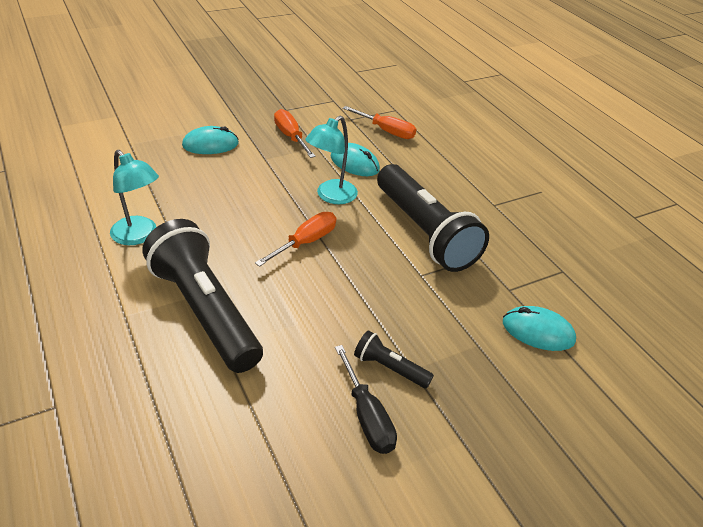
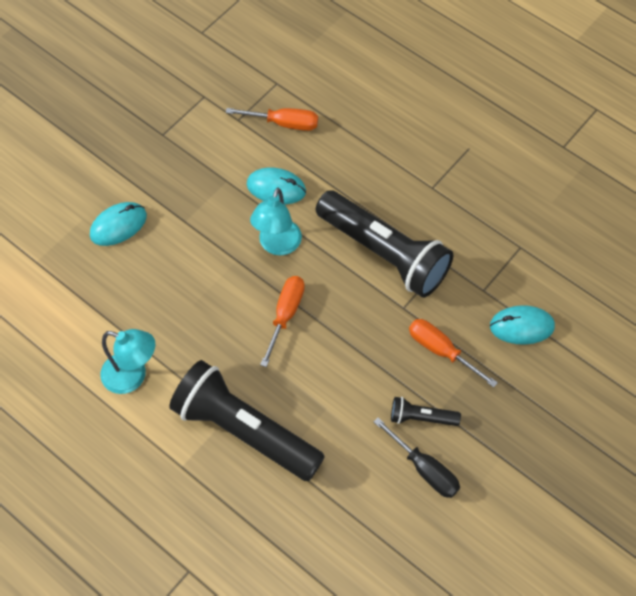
camera: 20 degrees left, 20 degrees up
(291, 137) = (192, 177): orange screwdriver -> orange screwdriver (441, 351)

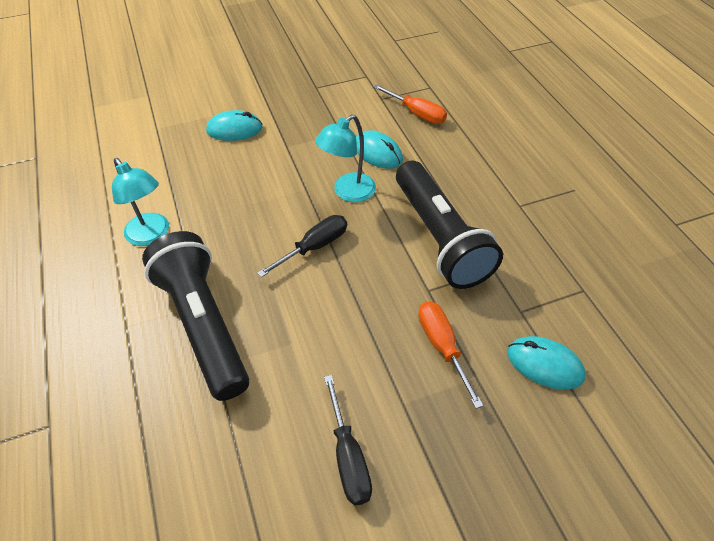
camera: 30 degrees right, 10 degrees down
(285, 315) = (314, 247): orange screwdriver -> black screwdriver
(421, 417) = (379, 401): black flashlight -> none

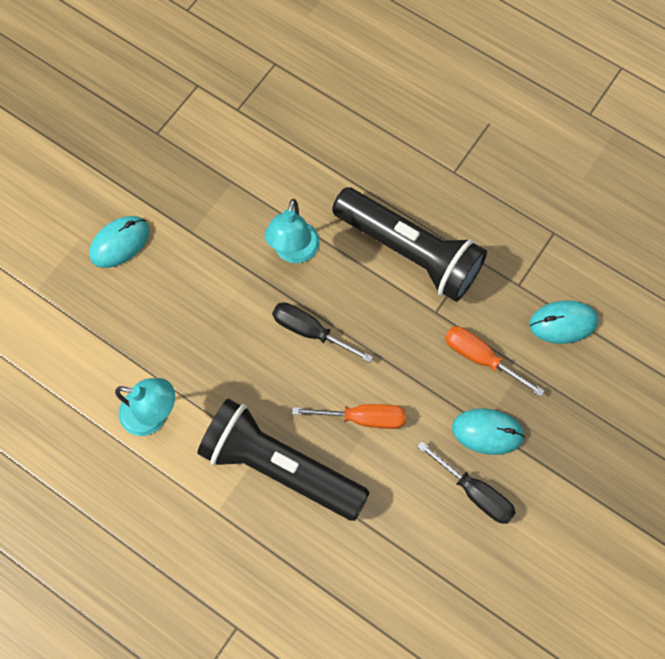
camera: 35 degrees left, 20 degrees up
(314, 247) = (310, 331): black screwdriver -> black screwdriver turned 75 degrees counterclockwise
(378, 152) = (286, 186): turquoise mouse -> turquoise mouse (487, 432)
(416, 113) = (287, 110): orange screwdriver -> orange screwdriver (362, 417)

